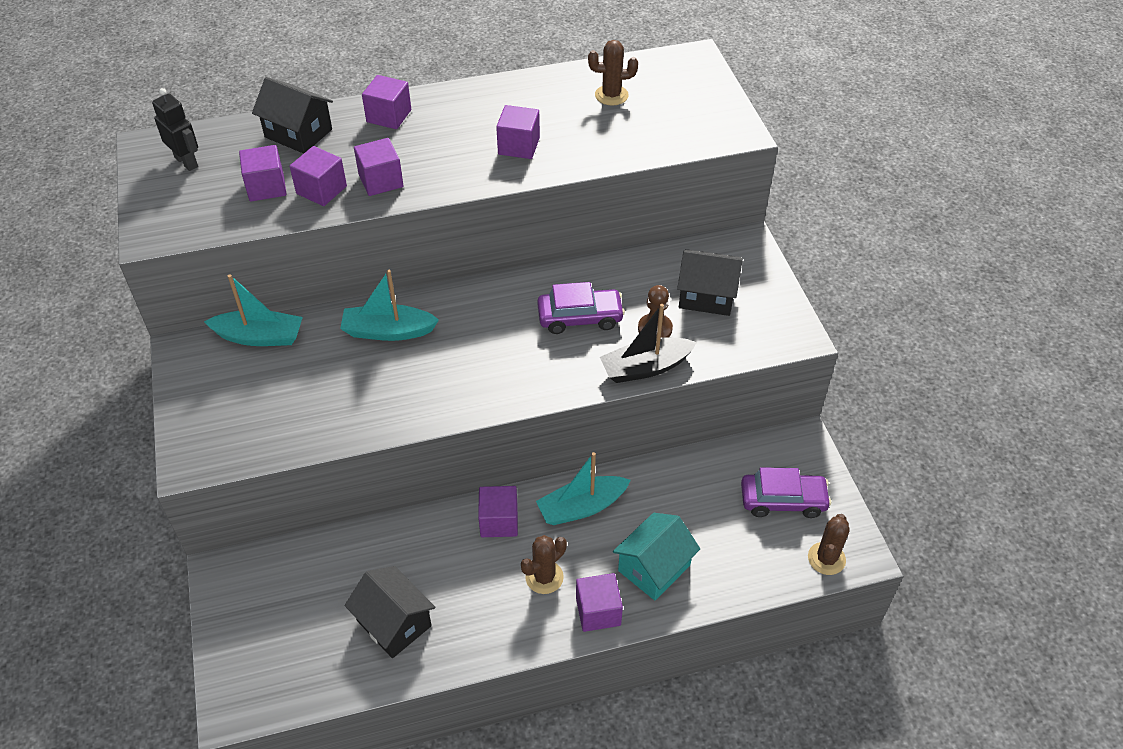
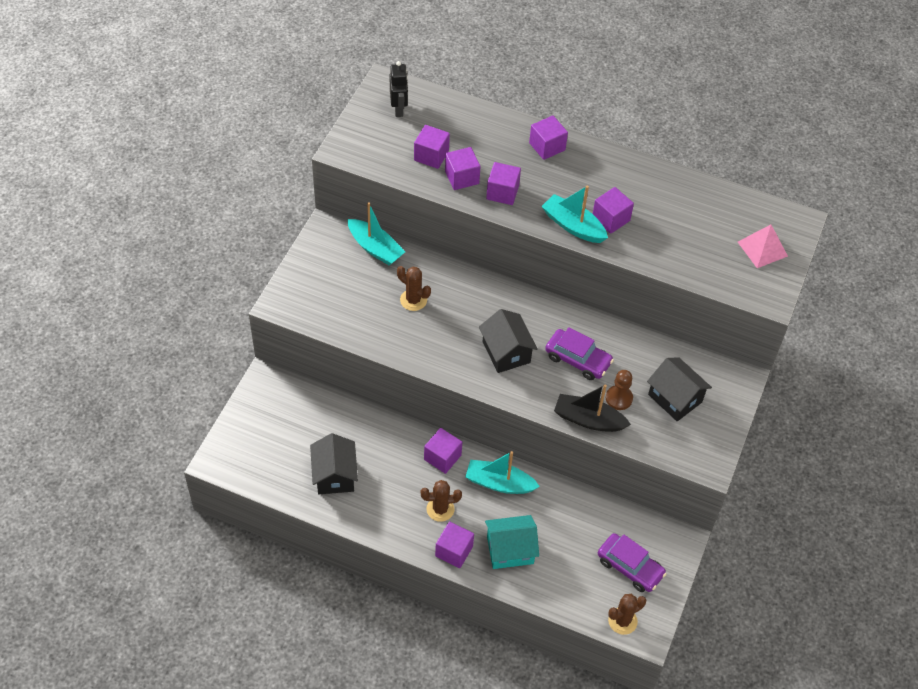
camera: 35 degrees right, 5 degrees up
(298, 133) = (480, 127): black house -> black house (506, 352)
(388, 331) = (452, 293): turquoise boat -> turquoise boat (573, 226)
(611, 95) = (709, 217): brown cactus -> brown cactus (413, 300)
(687, 96) = (762, 249): none -> pink pyramid

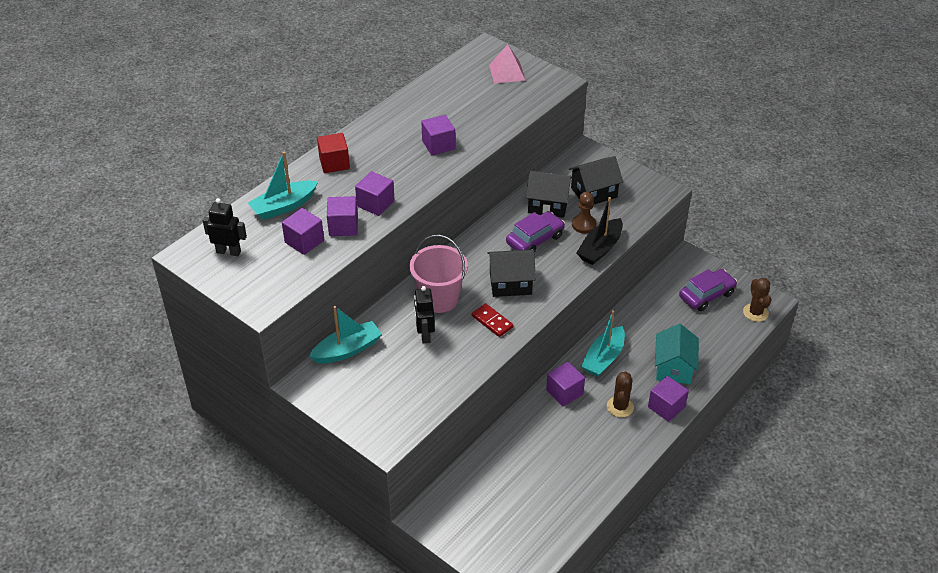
camera: 70 degrees left, 10 degrees down
(334, 475) = (560, 480): black house -> black house (548, 205)
(413, 300) = (425, 335): brown cactus -> black robot
(449, 348) = (492, 321): none -> red domino
(463, 300) = (439, 299): none -> pink bucket
(547, 146) = (334, 163): purple cube -> red cube
(573, 226) = (436, 169): turquoise boat -> turquoise boat (284, 206)

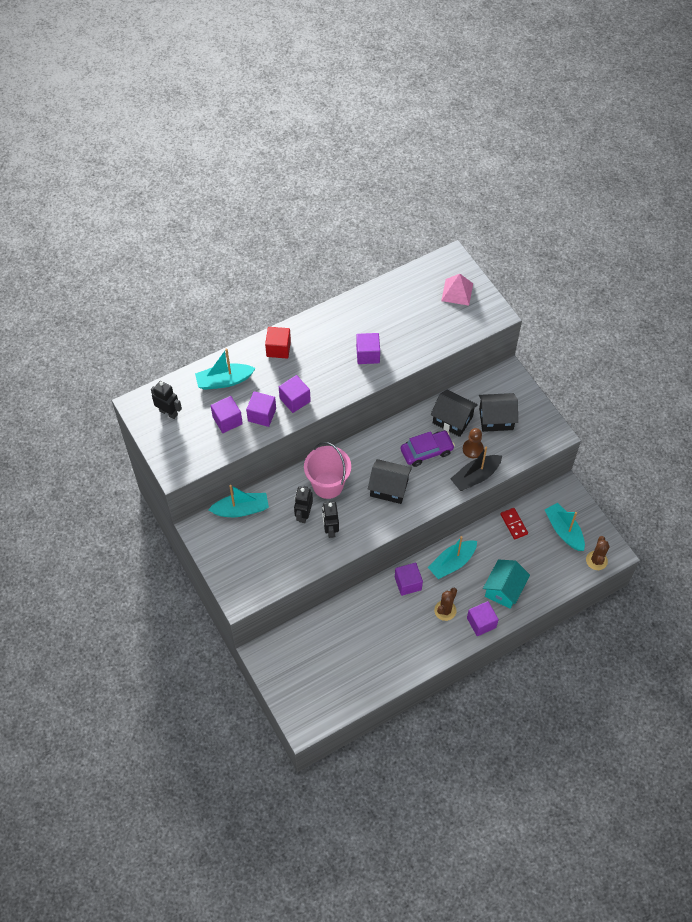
camera: 20 degrees right, 15 degrees up
(463, 340) = (330, 529): none -> black robot
(492, 321) = (359, 519): red domino -> red domino (514, 524)
(706, 295) = (564, 531): purple car -> turquoise boat

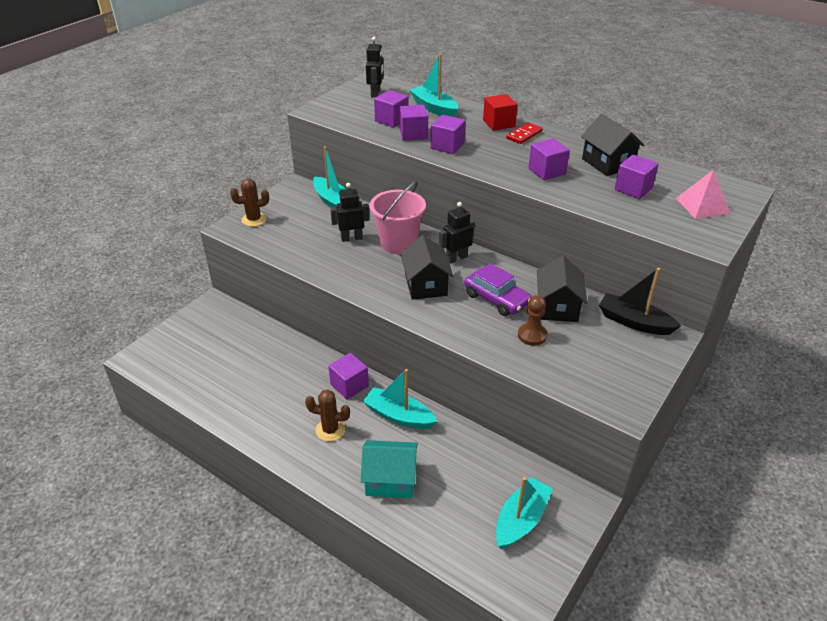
camera: 65 degrees right, 20 degrees down
(330, 529) = (345, 260): black robot -> black robot (456, 258)
(475, 476) = (495, 349): black boat -> black boat (634, 322)
(481, 623) = (330, 471): purple cube -> purple cube (633, 189)
(496, 419) = (593, 343): black house -> black house (607, 163)
(514, 524) = (492, 459): red domino -> red domino (524, 135)
(596, 560) = (500, 578): brown cactus -> brown cactus (254, 220)

